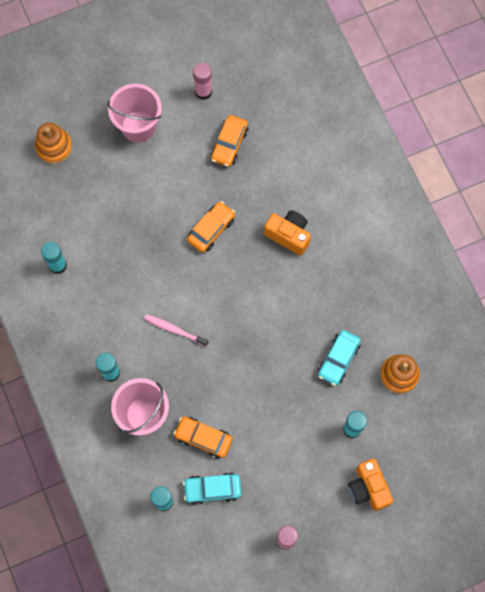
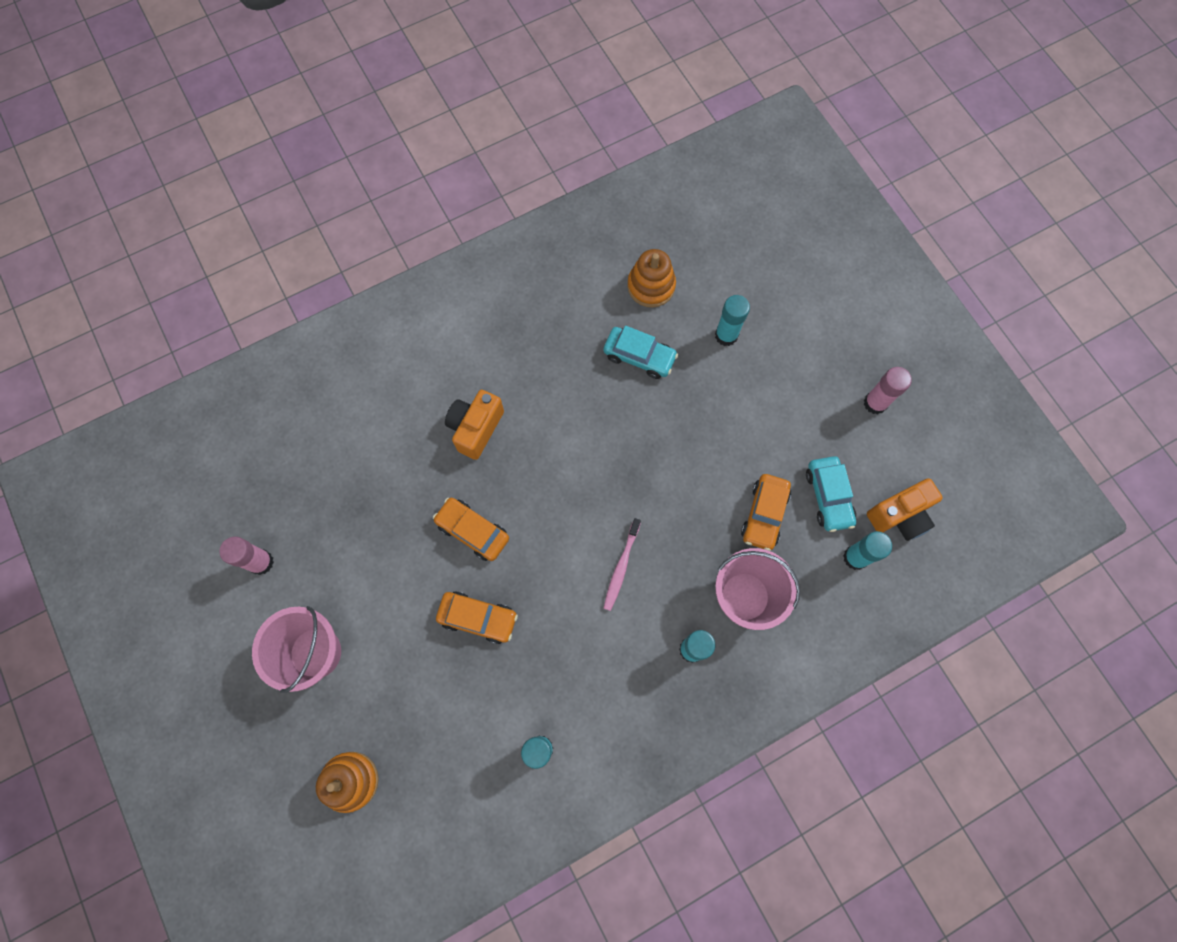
camera: 95 degrees left, 0 degrees up
(229, 144) = (343, 518): orange car -> orange car (478, 618)
(368, 488) = (796, 313): orange camera -> orange camera (900, 515)

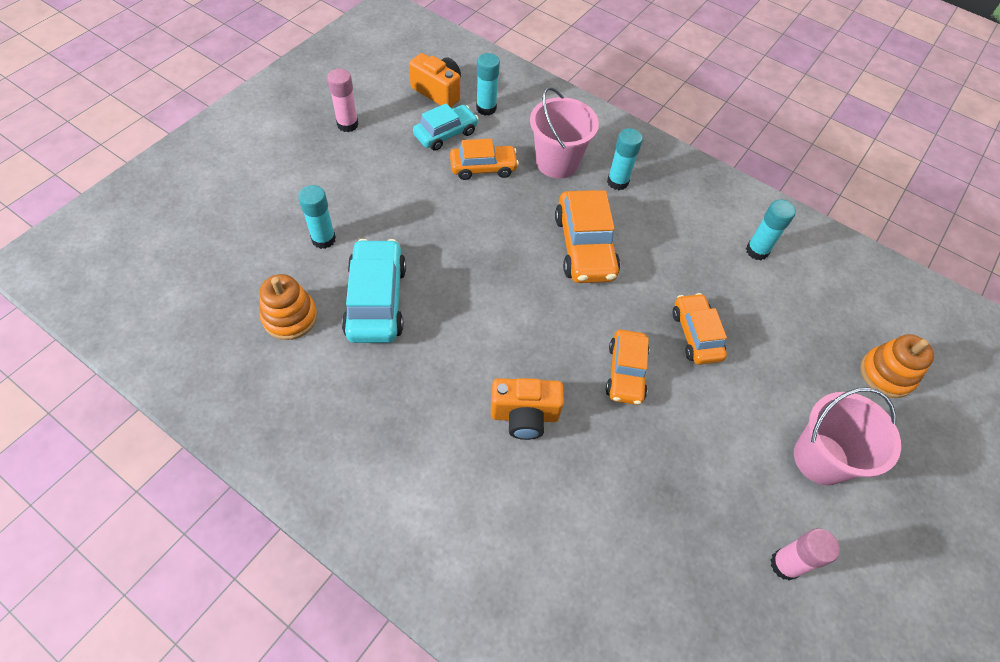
camera: 120 degrees left, 15 degrees down
(621, 567) = (584, 247): pink toothbrush -> orange car
(639, 356) = (376, 300): turquoise car -> turquoise car, size x1.52

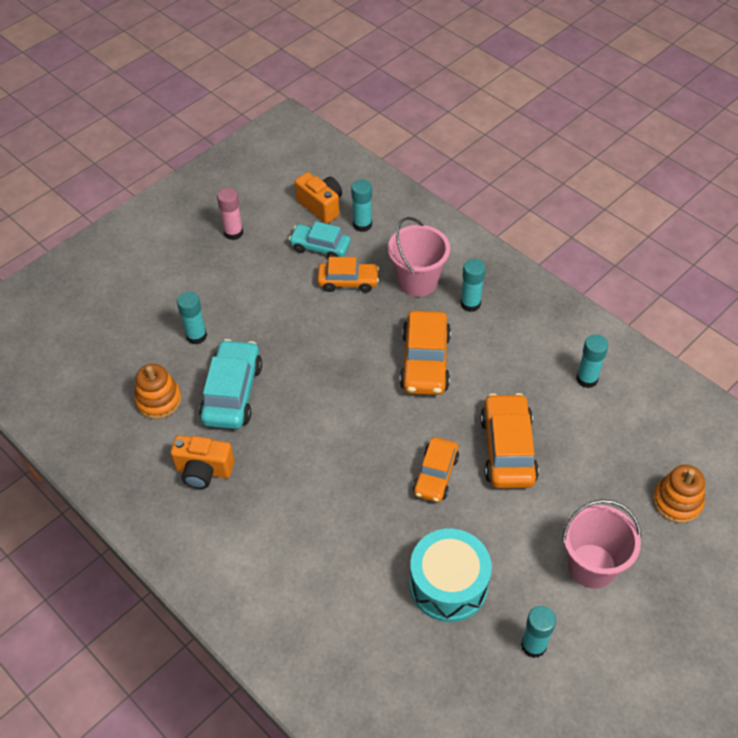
camera: 15 degrees right, 5 degrees down
(445, 134) = (320, 247): turquoise car -> turquoise car turned 135 degrees counterclockwise
(524, 416) = (339, 501): orange camera -> orange camera (203, 471)
(671, 502) = (448, 584): none -> turquoise drum
(696, 335) = (507, 449): orange car -> orange car, size x1.52
(785, 564) = (533, 645): pink glue stick -> turquoise glue stick

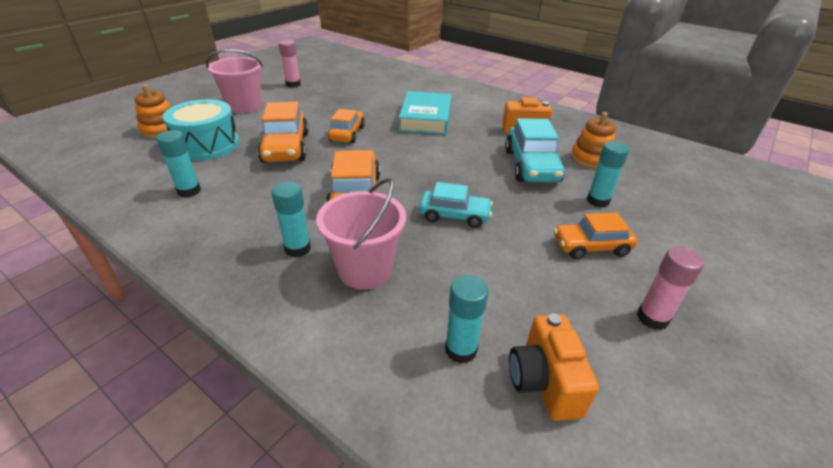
camera: 170 degrees right, 15 degrees down
(320, 247) = (513, 306): turquoise car -> turquoise car (454, 215)
(321, 206) = (544, 382): orange camera -> orange camera turned 45 degrees clockwise
(327, 508) = (425, 118): none -> turquoise book
(348, 282) = (457, 263): orange car -> orange car (591, 246)
(448, 584) = (341, 98): turquoise drum -> turquoise drum (207, 145)
(533, 645) = (293, 85): turquoise glue stick -> pink glue stick

